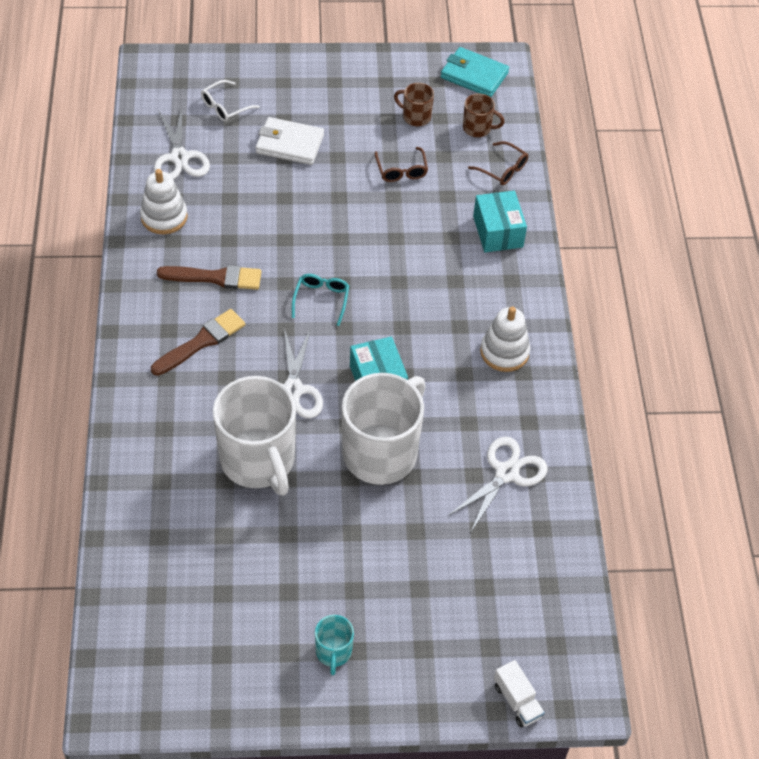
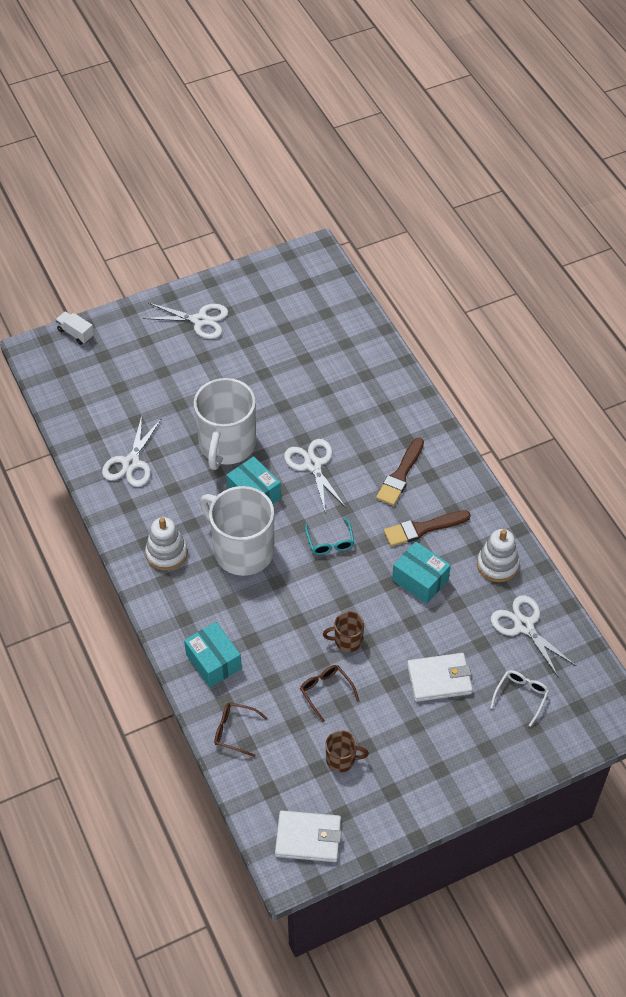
camera: 160 degrees right, 0 degrees up
(251, 231) = (420, 580): none -> turquoise box
(258, 460) = (309, 410): white mug -> white mug (242, 550)
(333, 652) = (200, 320): turquoise mug -> white scissors
(474, 75) = (308, 838): turquoise wallet -> white wallet
(477, 128) = (277, 770): brown mug -> brown mug (347, 640)

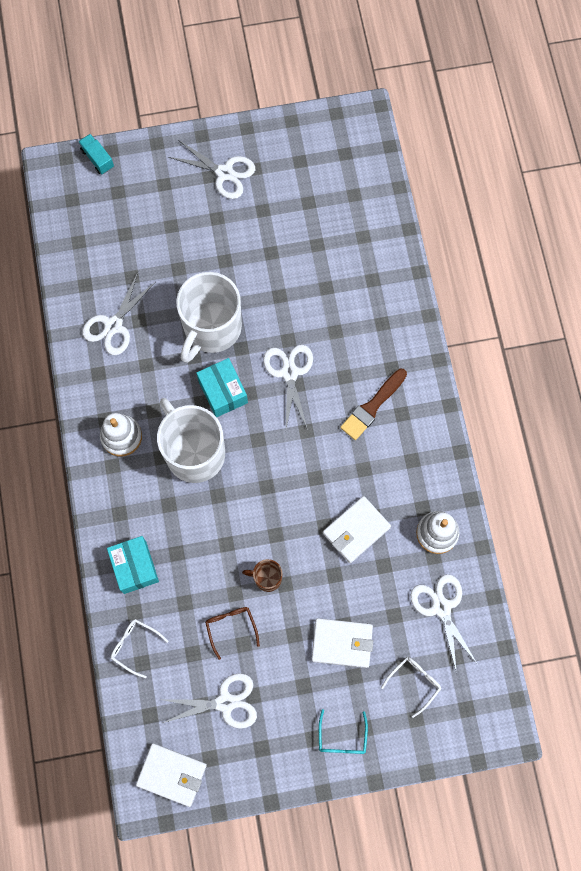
camera: 15 degrees right, 20 degrees up
(76, 333) = (97, 158): white truck -> turquoise truck
(234, 731) = (134, 645): brown glasses -> white glasses
(330, 542) = (281, 466): turquoise glasses -> turquoise glasses (342, 739)
(341, 759) = (225, 702): brown mug -> white scissors
(420, 580) = (356, 530): turquoise box -> white wallet
(423, 529) = (376, 473): brown brush -> none

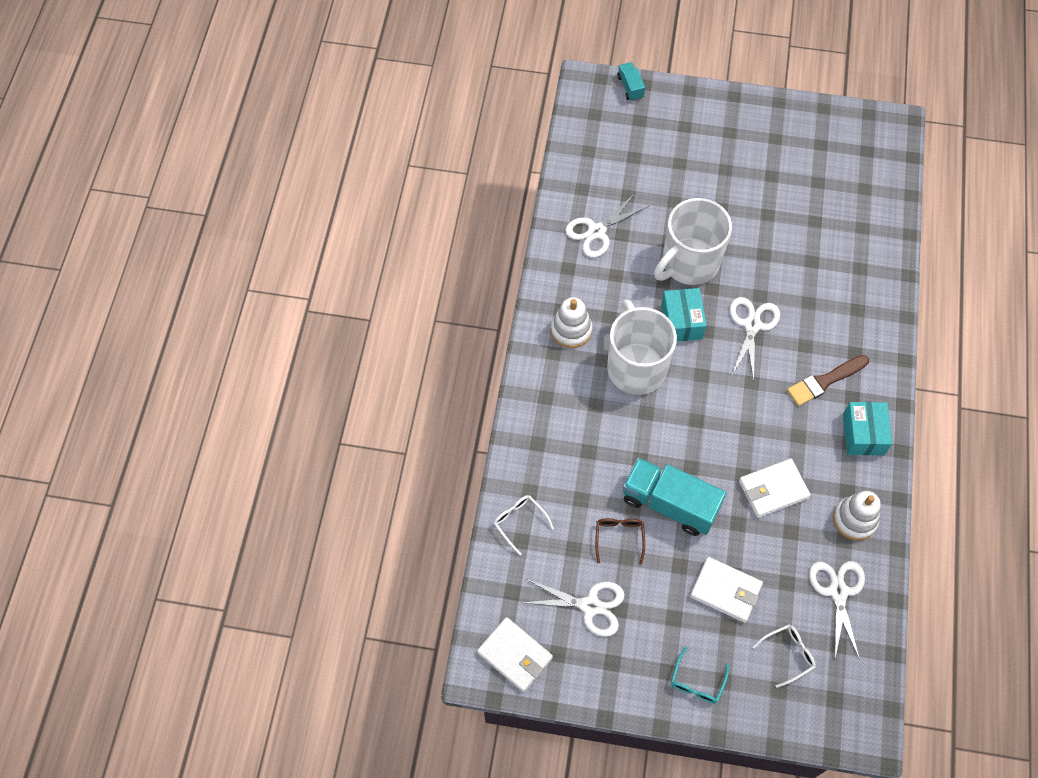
camera: 20 degrees right, 10 degrees down
(135, 567) = (544, 450): turquoise box -> turquoise box (863, 434)
(224, 173) = (745, 134): white scissors -> none
(267, 578) = (669, 504): brown mug -> turquoise truck

